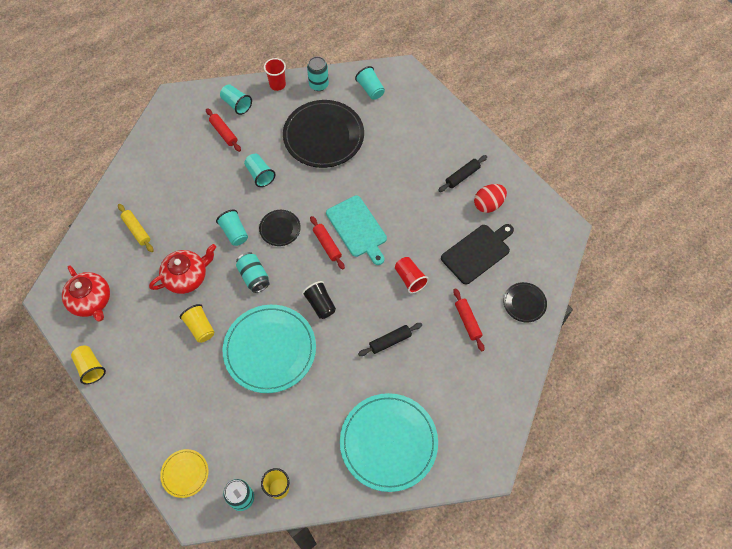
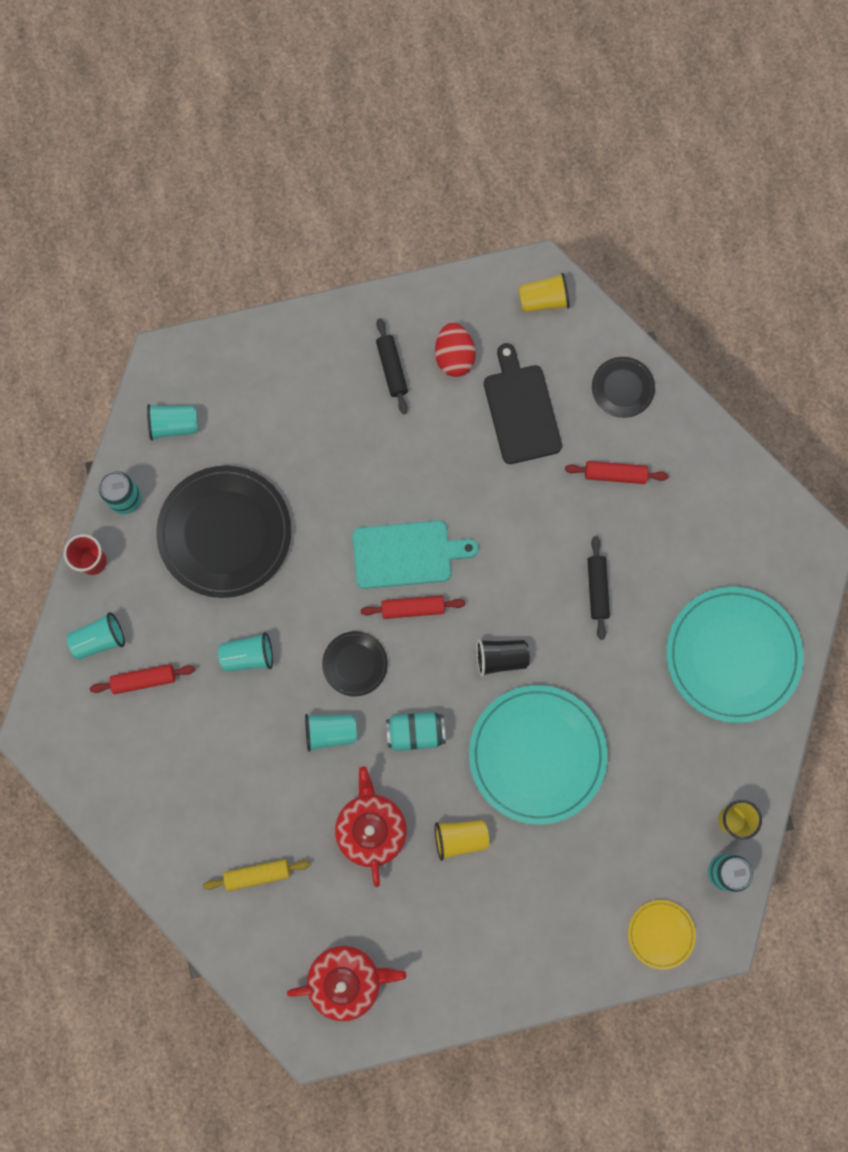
camera: 65 degrees left, 15 degrees up
(90, 367) = (452, 1013): yellow cup -> yellow cup (543, 300)
(410, 279) = (518, 519): red cup -> none

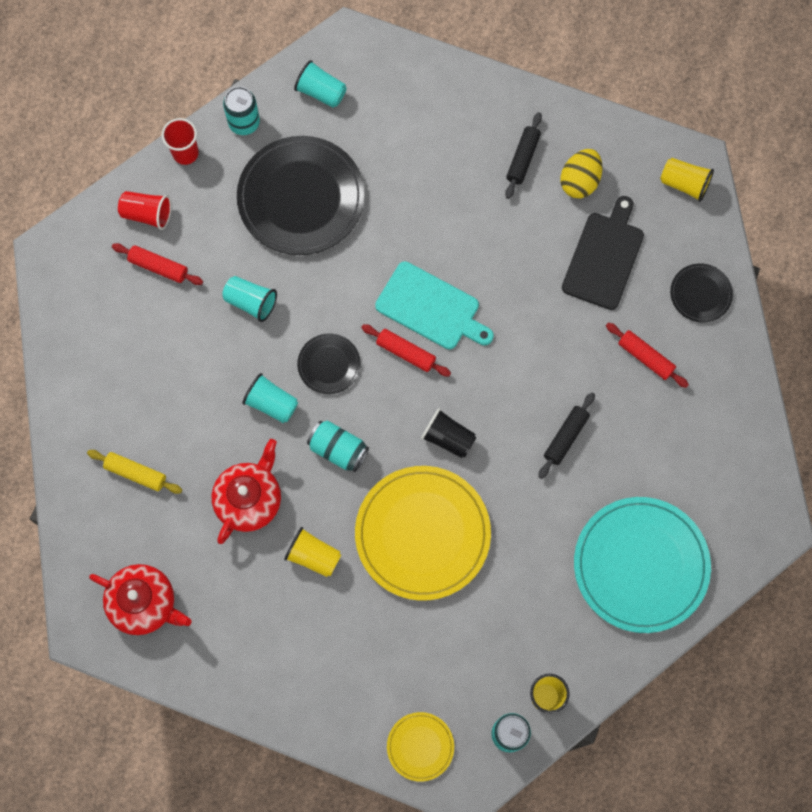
camera: 35 degrees right, 5 degrees down
(99, 639) = (147, 214): turquoise cup -> red cup
(454, 357) = (579, 181): red egg -> yellow egg
(537, 754) = (422, 534): turquoise plate -> yellow plate

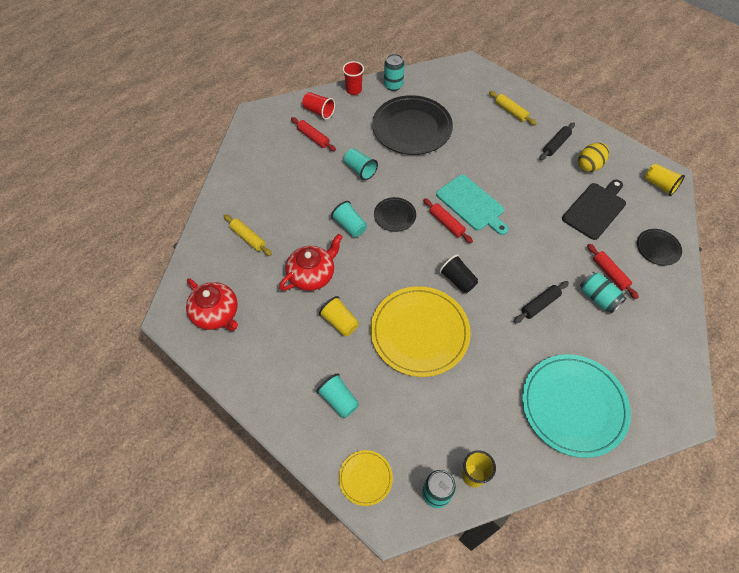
camera: 20 degrees right, 15 degrees down
(321, 92) = (443, 83): turquoise cup -> turquoise cup (339, 400)
(338, 449) = (382, 264): turquoise can -> turquoise can (598, 298)
(440, 116) = (511, 111): none -> yellow rolling pin

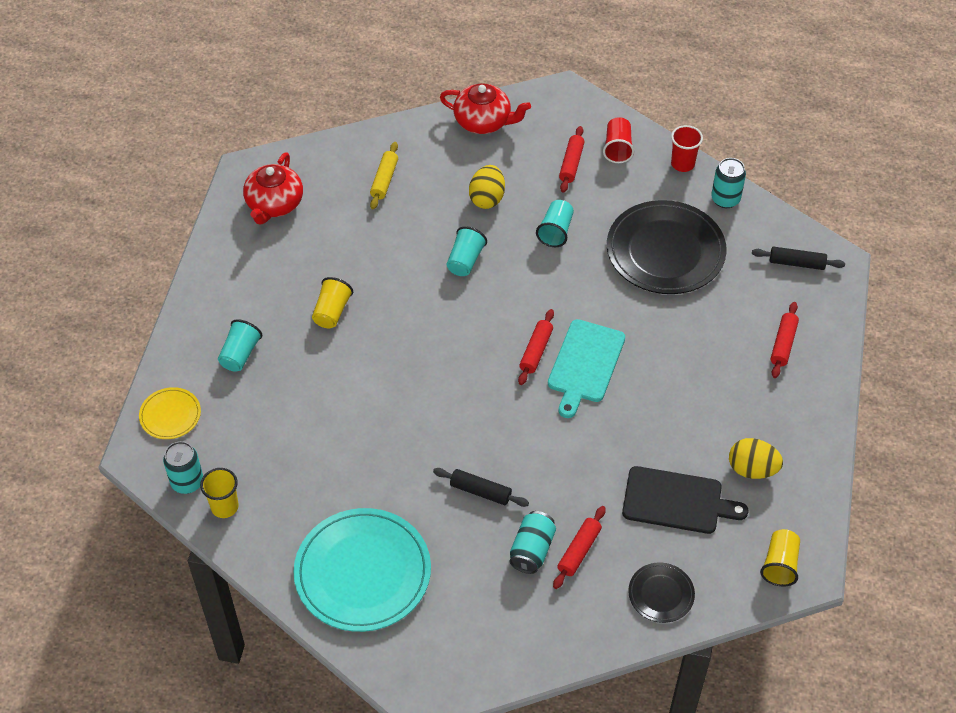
camera: 60 degrees right, 5 degrees down
(307, 191) = (487, 198): none -> yellow egg
(312, 274) = (375, 259): red teapot -> red teapot (483, 121)
(394, 215) = (511, 296): black plate -> none
(419, 332) = (365, 389): yellow plate -> none
(457, 280) = (460, 396): black cup -> none
(511, 111) = (783, 344): yellow rolling pin -> red rolling pin
(556, 145) = (761, 417): black rolling pin -> black rolling pin (796, 263)

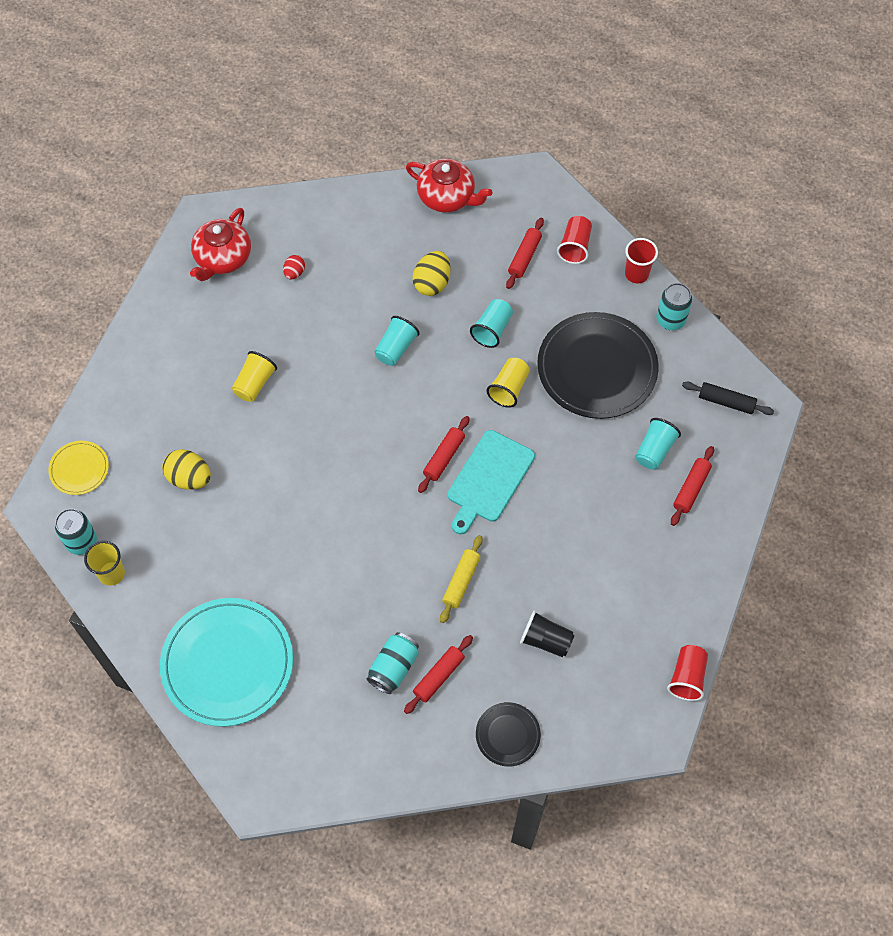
camera: 10 degrees right, 10 degrees up
(240, 354) = (158, 415): turquoise cup -> turquoise cup (654, 450)
(349, 207) = (294, 273): none -> red egg
(384, 180) = (335, 247): yellow rolling pin -> yellow rolling pin (461, 581)
(480, 491) = (357, 598): black rolling pin -> none
(677, 501) = (546, 640): black cutting board -> black cup
(752, 469) = (627, 619): yellow egg -> yellow egg (189, 478)
(780, 564) = (631, 724): yellow cup -> yellow cup (509, 388)
(823, 513) = (687, 677): none -> red cup

